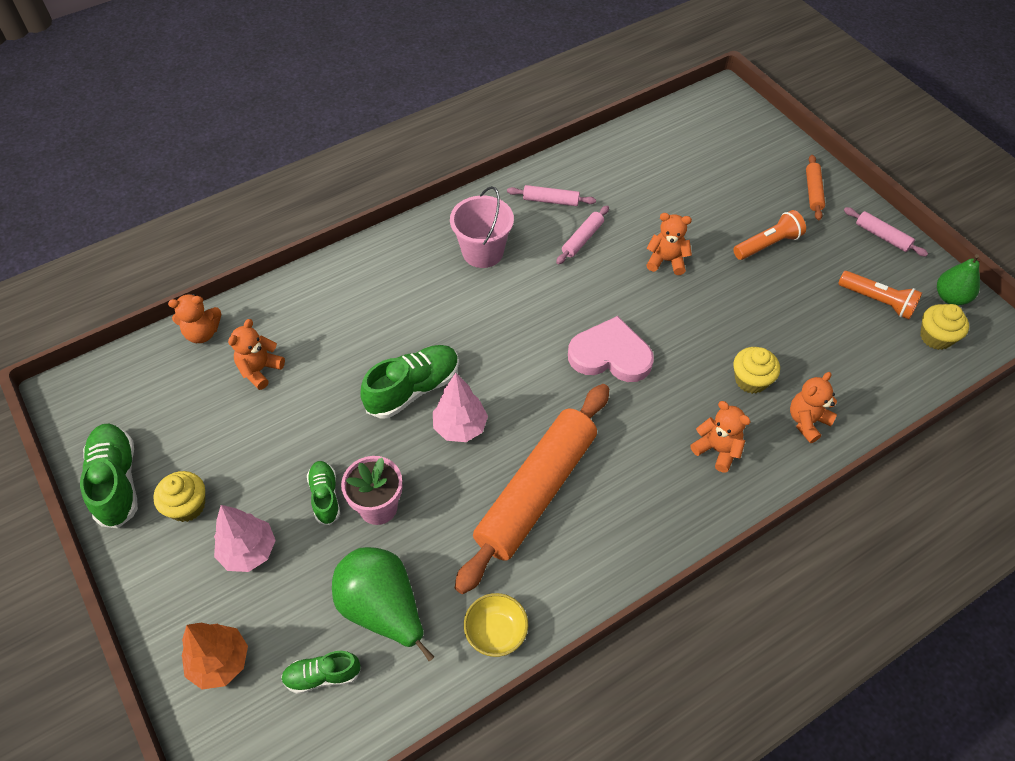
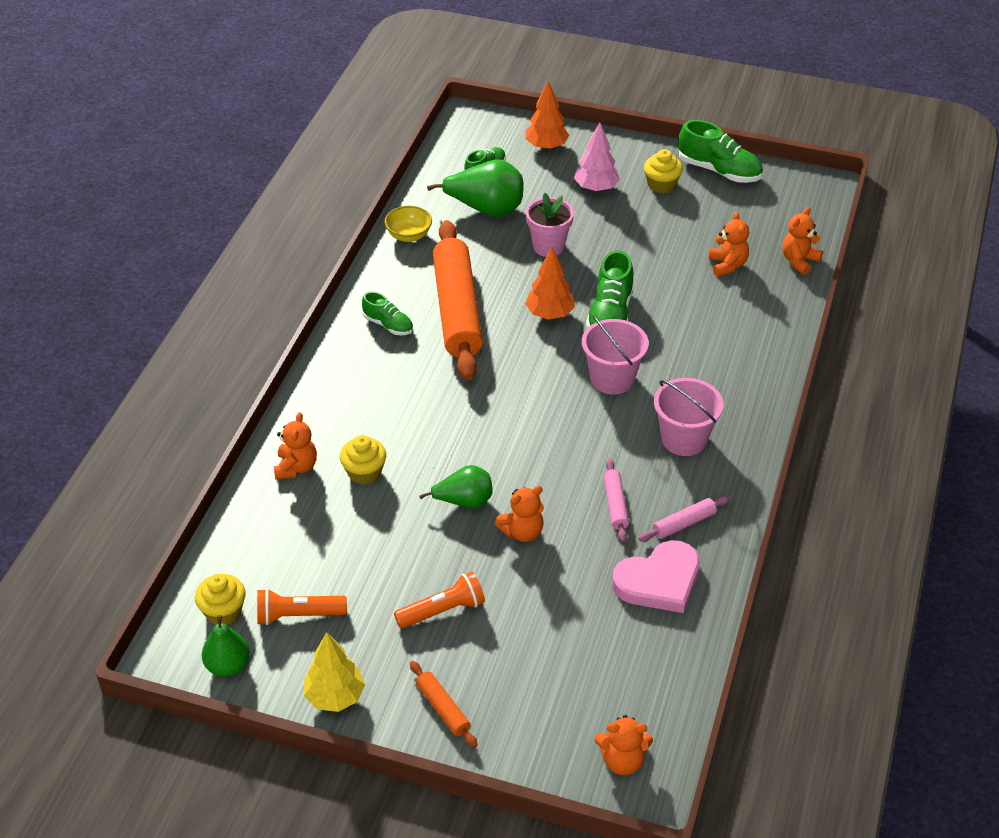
camera: 140 degrees right, 10 degrees down
(325, 496) = (587, 233): green shoe -> green shoe (388, 325)
(460, 427) = (549, 314): pink tree -> orange tree
(478, 331) = (612, 378): none -> pink bucket
(610, 355) = (493, 423): pink heart -> pink heart (659, 581)
(689, 307) = (464, 501): none -> green pear
(717, 450) = (352, 407): orange teddy bear -> orange teddy bear (622, 760)
(768, 244) = (443, 610): orange flashlight -> orange flashlight turned 135 degrees counterclockwise
(882, 236) = (335, 697): pink rolling pin -> yellow tree

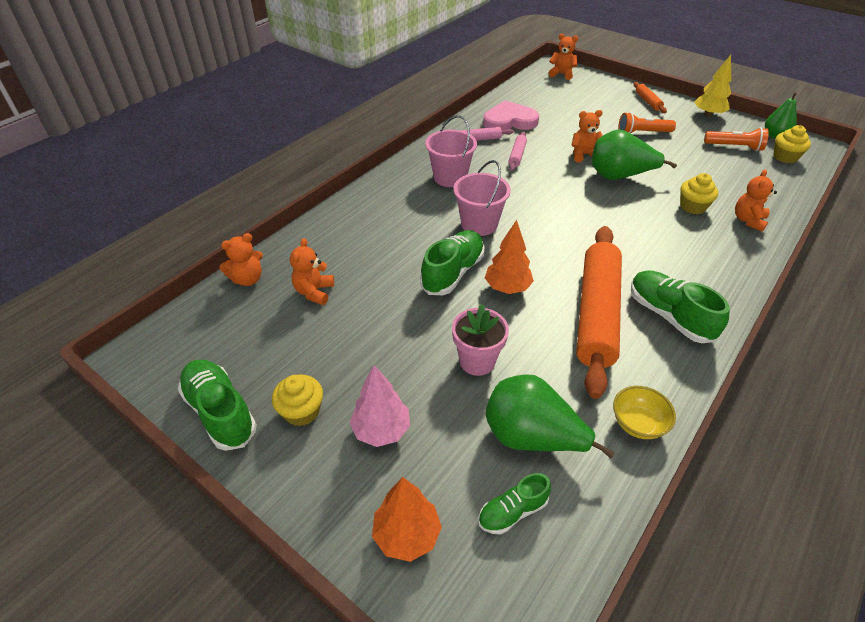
camera: 160 degrees left, 0 degrees up
(388, 325) = (669, 316): green shoe -> green shoe, size x1.68
(464, 501) = (619, 176): green pear -> green pear, size x1.58

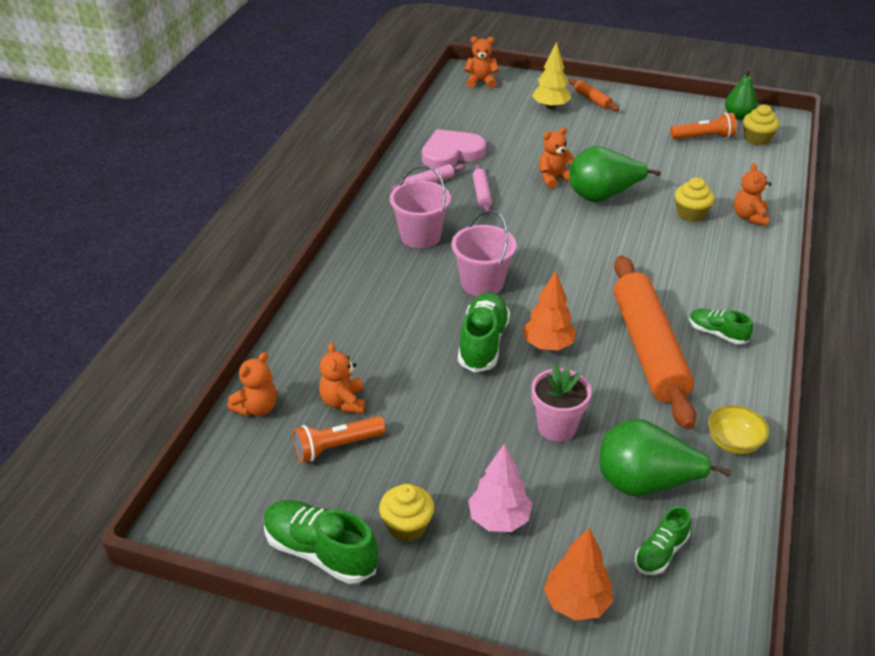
camera: 20 degrees left, 5 degrees down
(642, 133) = (603, 139): orange flashlight -> orange flashlight (336, 446)
(669, 316) = (717, 333): green shoe -> green shoe, size x0.60
(708, 115) = (662, 104): yellow tree -> yellow tree (550, 107)

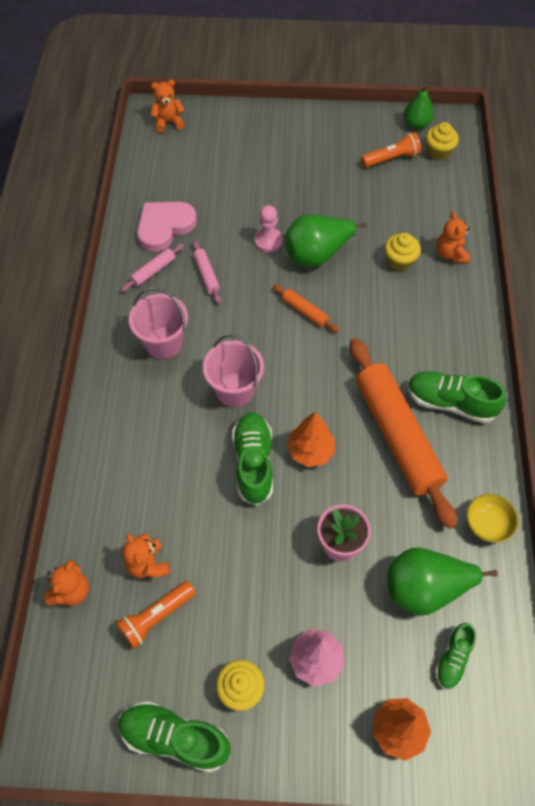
camera: 15 degrees left, 20 degrees up
(550, 107) = (243, 145): yellow tree -> none
(554, 178) = (268, 241): orange teddy bear -> pink pawn
(592, 100) = (280, 127): orange rolling pin -> orange rolling pin (304, 312)
(717, 333) = (450, 403): green shoe -> green shoe, size x1.68

